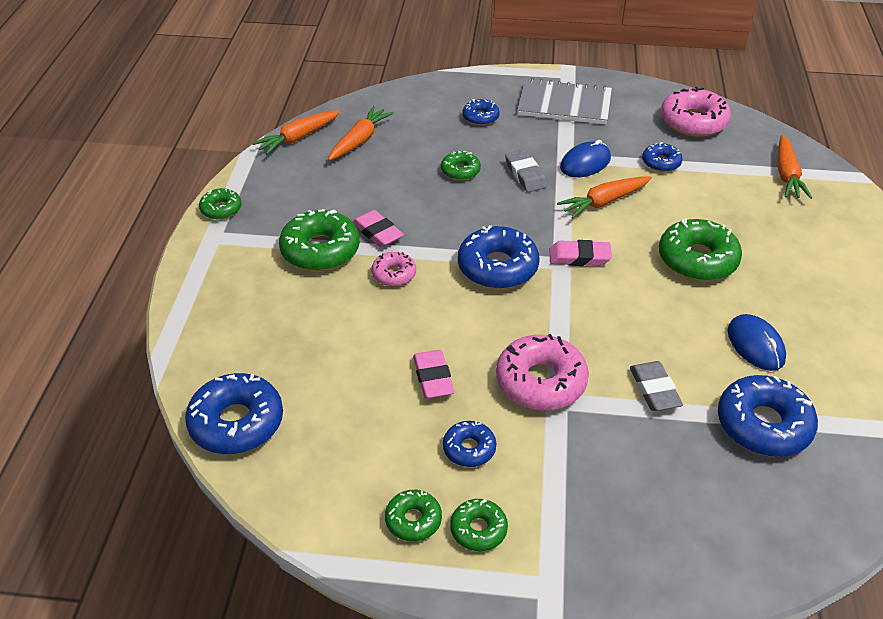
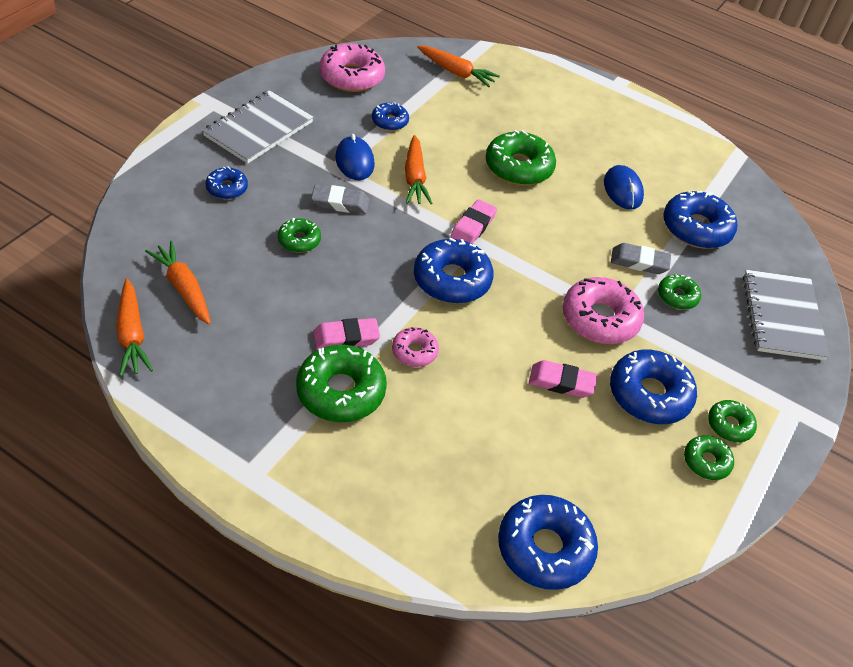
camera: 70 degrees left, 5 degrees up
(221, 209) = (206, 450): green donut -> green donut (677, 296)
(469, 449) = (649, 394): blue donut -> blue donut, size x1.82
(694, 545) = (782, 317): none -> grey notebook
(755, 345) = (622, 190): blue mouse -> blue mouse turned 75 degrees clockwise

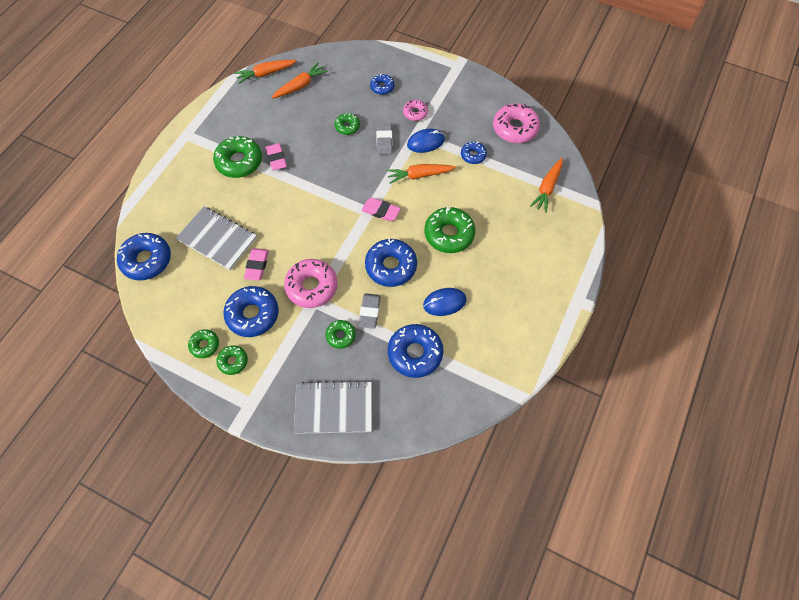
camera: 90 degrees right, 15 degrees up
(258, 129) = (440, 91): grey notebook -> grey notebook (217, 239)
(414, 351) = (271, 191): pink donut -> pink donut (415, 113)
(452, 280) = (330, 204): blue donut -> blue donut (391, 266)

